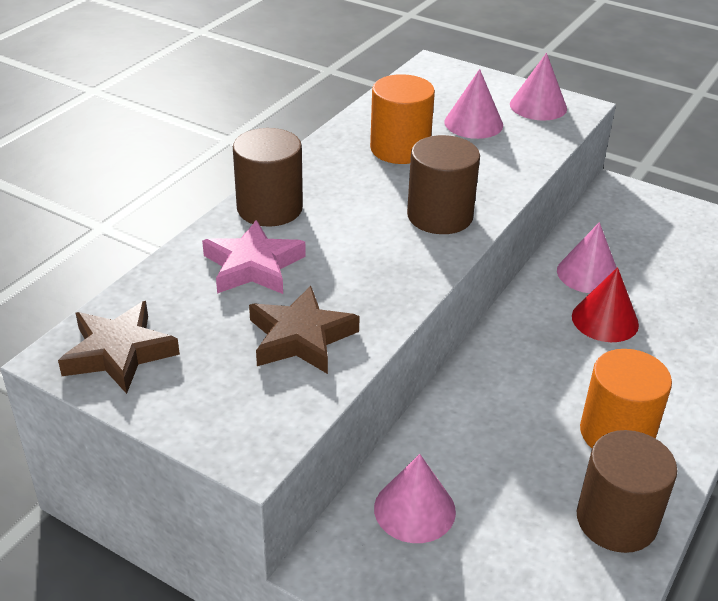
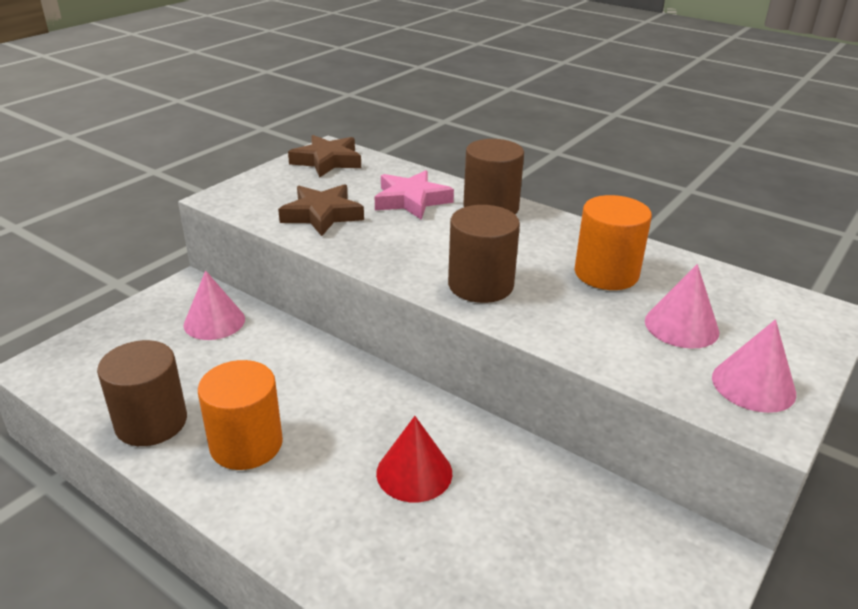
camera: 95 degrees right, 5 degrees down
(588, 274) = (501, 476): pink cone -> none

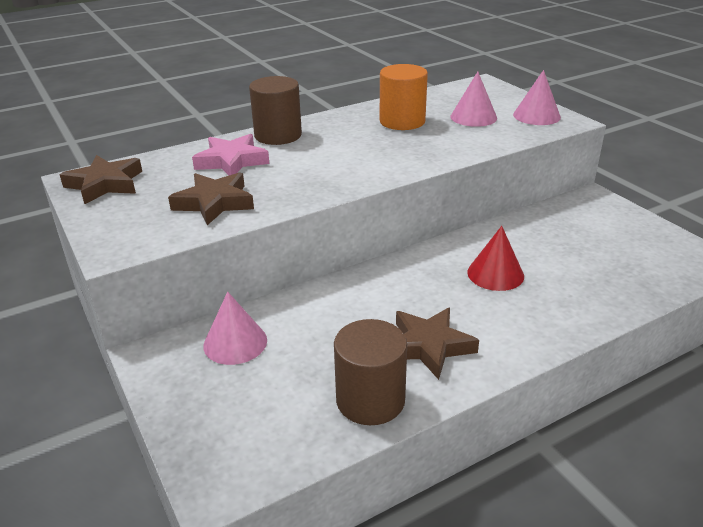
camera: 65 degrees left, 0 degrees up
(246, 444) = (429, 346): orange cylinder -> brown star
(480, 285) = (385, 161): brown cylinder -> none

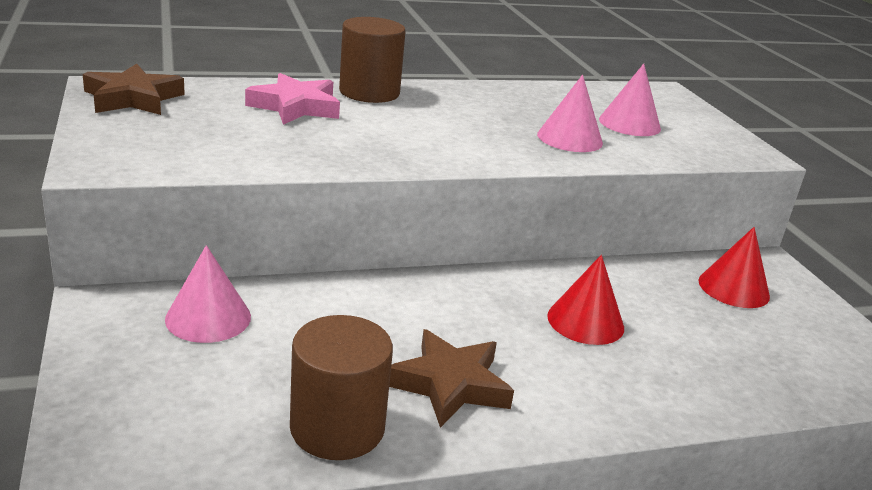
camera: 10 degrees right, 5 degrees down
(214, 203) = (245, 144): brown star -> none
(402, 121) = (533, 109): orange cylinder -> none
(536, 116) = (715, 139): pink cone -> pink cone (569, 138)
(579, 222) = (733, 288): none -> red cone

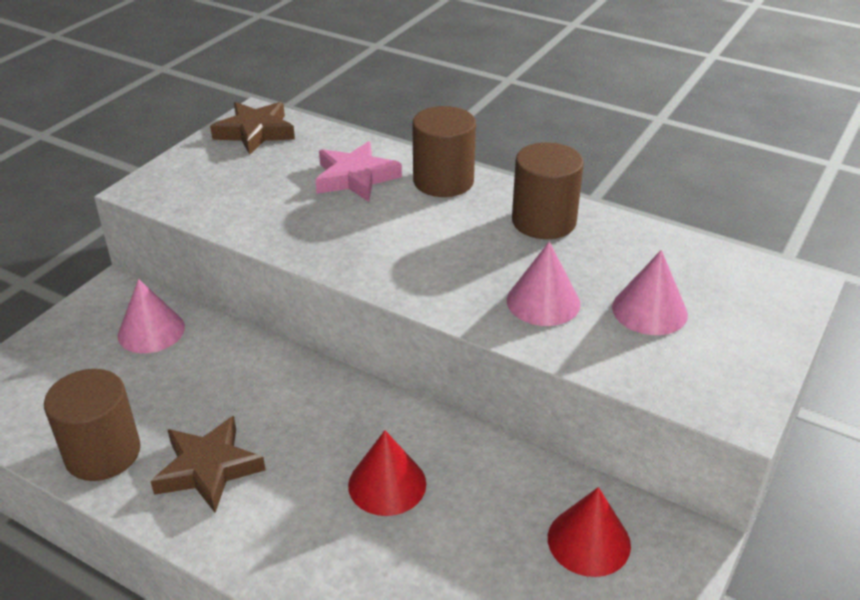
camera: 50 degrees right, 10 degrees up
(482, 97) = (544, 221): none -> brown cylinder

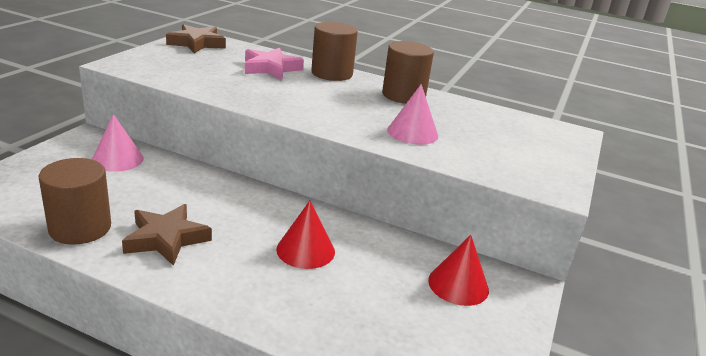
camera: 10 degrees left, 10 degrees down
(649, 310) = (485, 140): pink cone -> none

